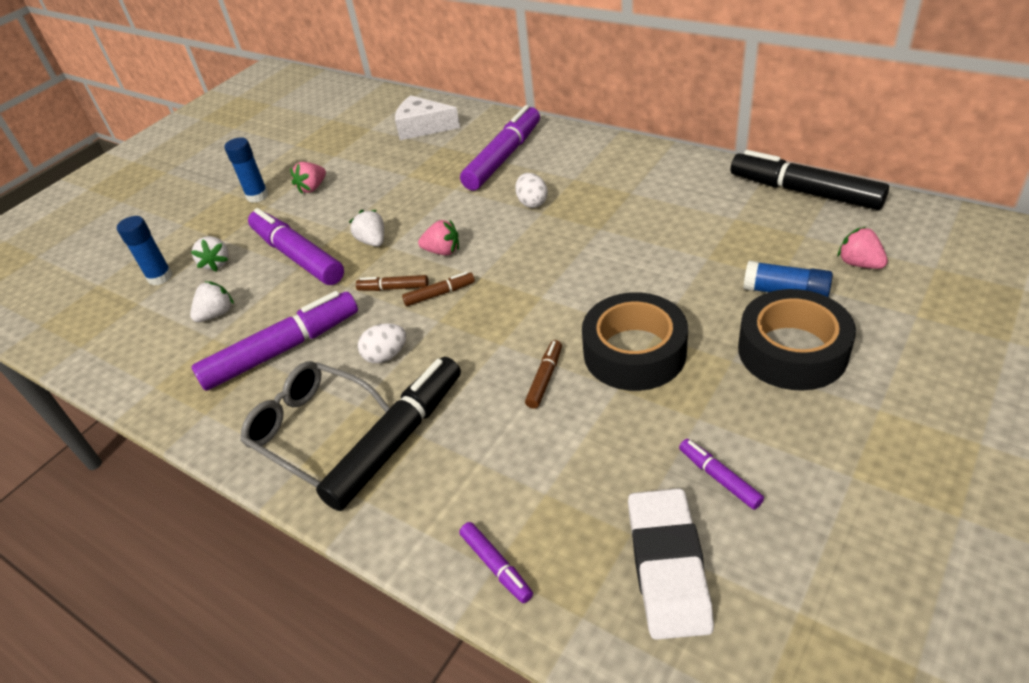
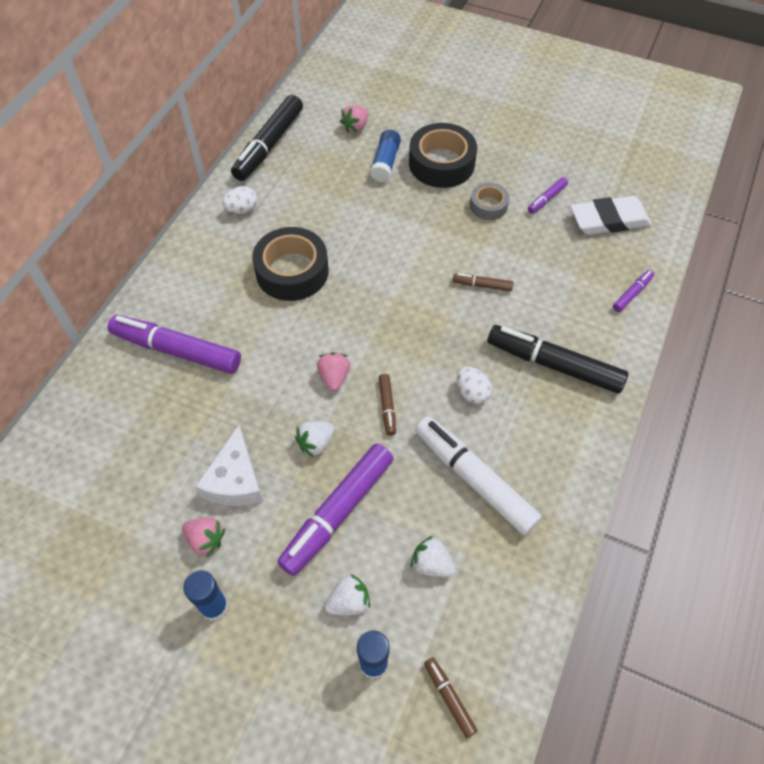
camera: 105 degrees left, 15 degrees up
(283, 350) = (474, 479): purple marker -> white marker
(311, 428) = (555, 427): grey glasses -> none
(423, 127) = (89, 444): white cheese -> white cheese (235, 480)
(439, 294) = (394, 368): brown marker -> brown marker (449, 697)
(532, 203) = (263, 316): white egg -> white egg (242, 210)
(634, 352) = (451, 238): black tape -> black tape (292, 271)
(700, 399) = (488, 206): none -> grey tape

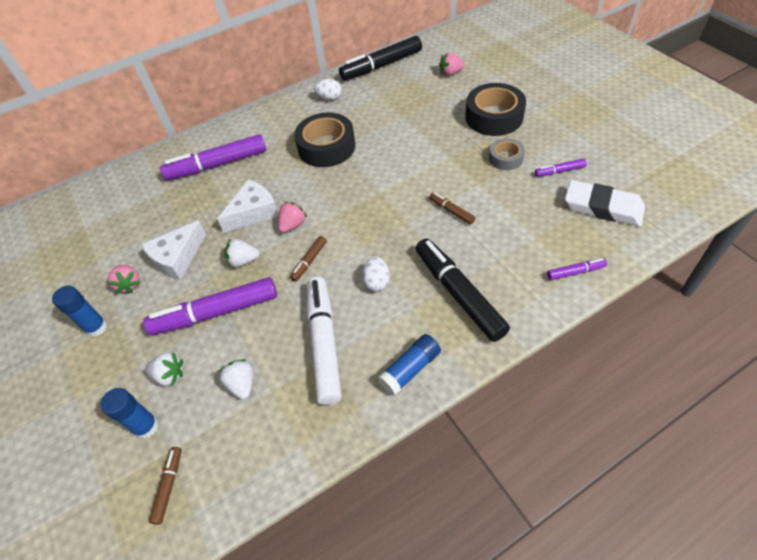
camera: 40 degrees right, 5 degrees down
(177, 350) = (217, 165): purple marker -> purple marker turned 75 degrees counterclockwise
(276, 385) = (253, 212): none -> white cheese
(385, 163) = (452, 102): blue glue stick -> blue glue stick (410, 369)

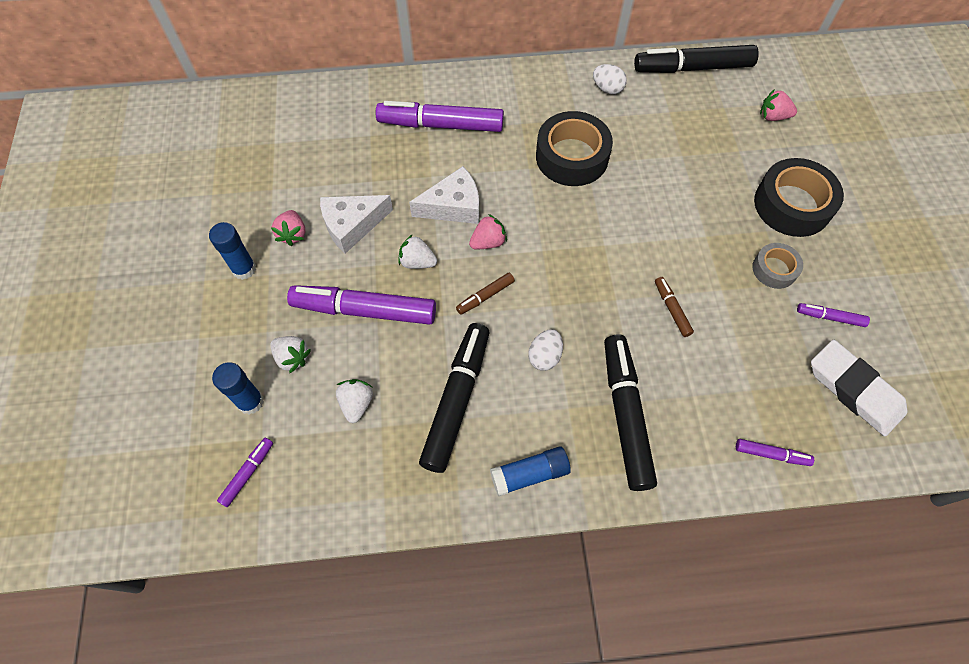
camera: 20 degrees right, 10 degrees up
(169, 486) = (248, 473): brown marker -> purple marker
(324, 343) = (457, 400): white marker -> black marker

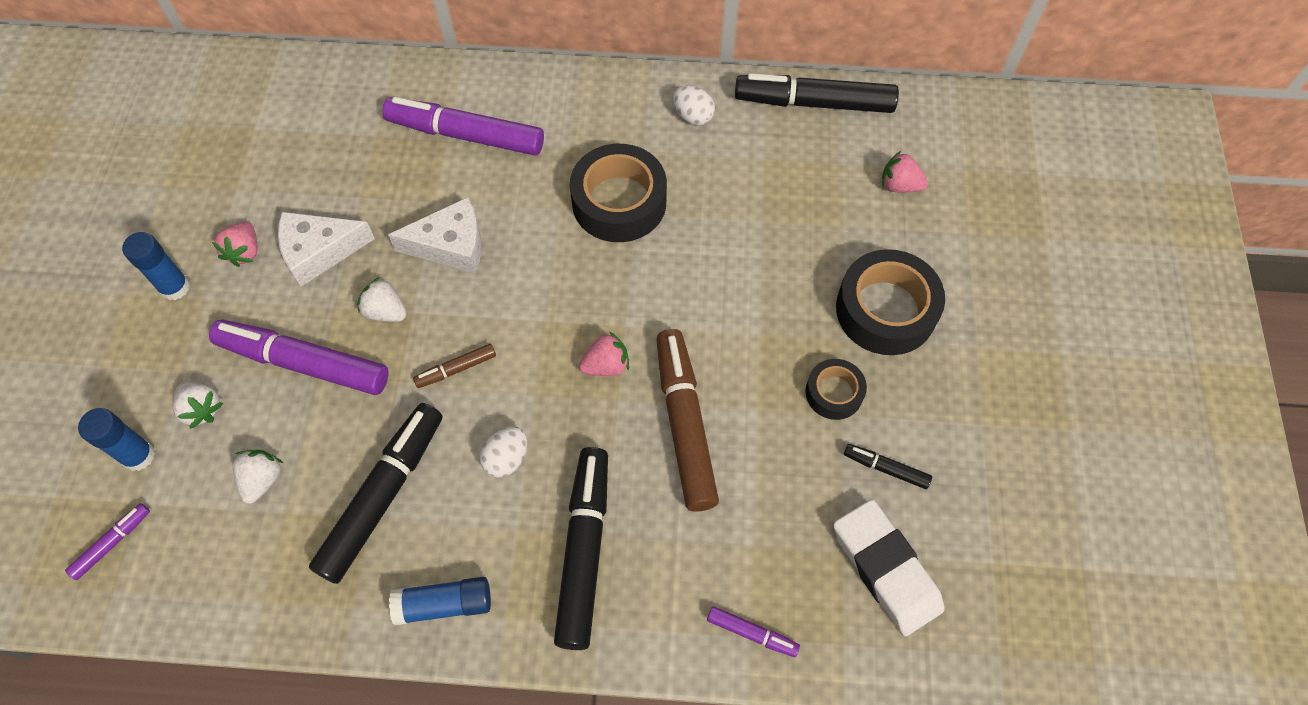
camera: 10 degrees right, 0 degrees up
(488, 242) = (480, 299): pink strawberry -> pink strawberry (606, 365)
(672, 309) = (685, 424): brown marker -> brown marker, size x2.17
(774, 269) = (834, 393): grey tape -> black tape
(830, 317) = (885, 468): purple marker -> black marker

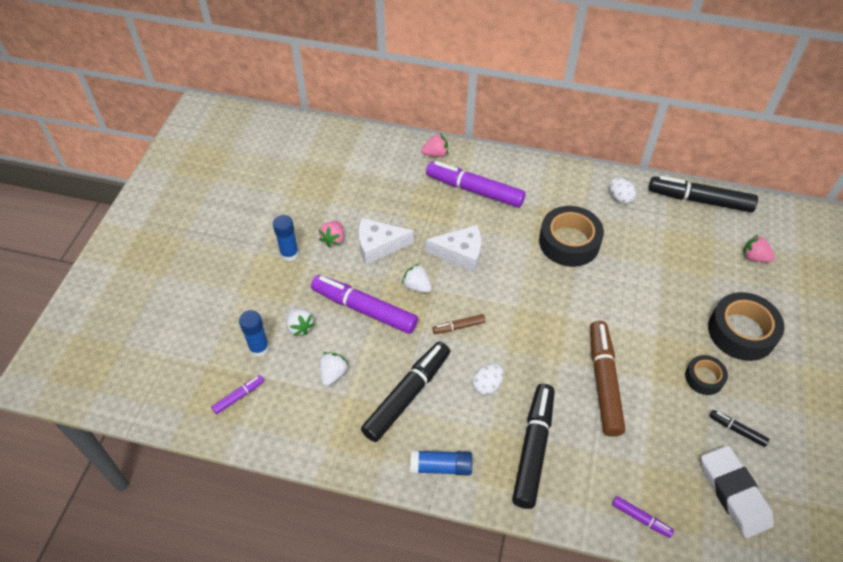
camera: 10 degrees right, 10 degrees down
(606, 365) = (554, 339): pink strawberry -> pink strawberry (435, 154)

